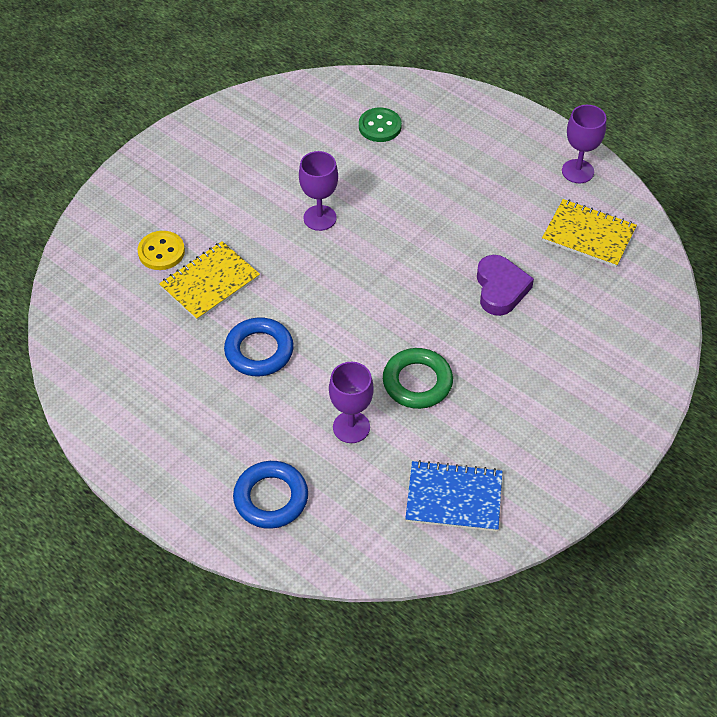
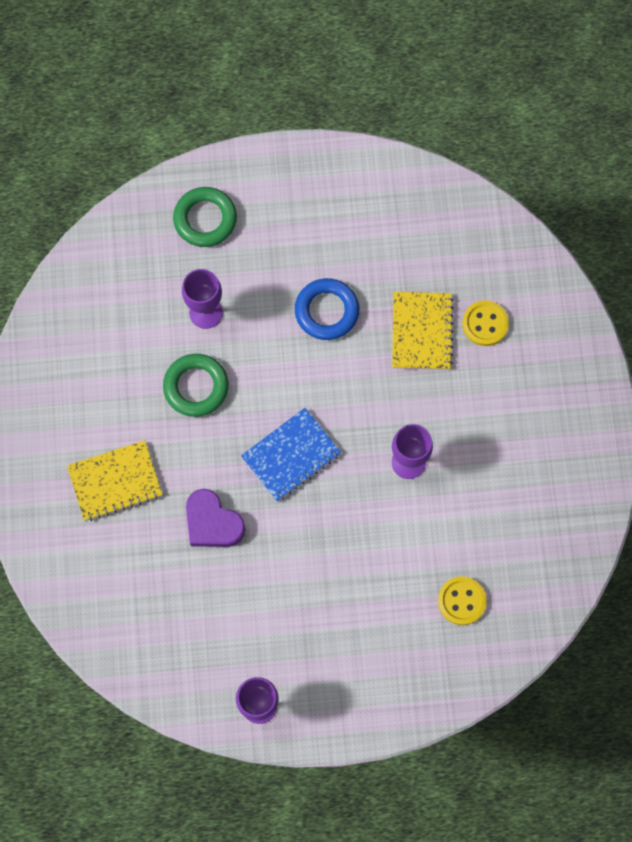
camera: 135 degrees right, 20 degrees up
(271, 498) = (205, 219): blue ring -> green ring
(380, 126) = (461, 601): green button -> yellow button
(454, 498) = (91, 324): blue notebook -> blue notebook (291, 455)
(588, 235) = (192, 641): yellow notebook -> yellow notebook (115, 481)

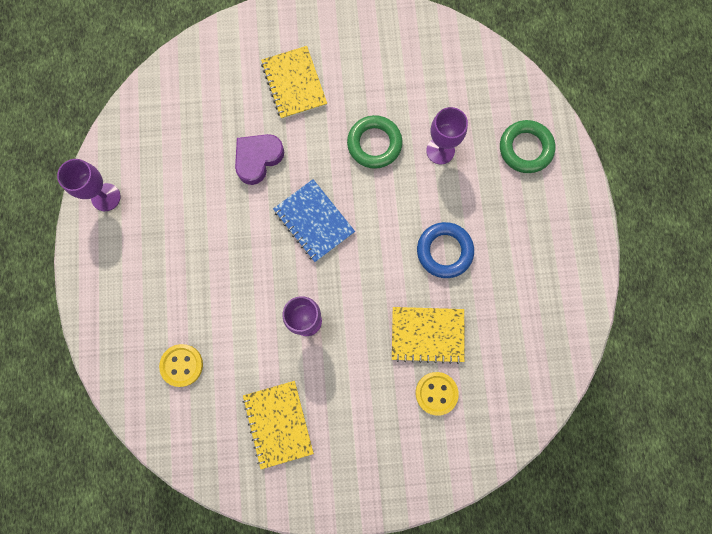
camera: 90 degrees right, 5 degrees up
(523, 491) = (278, 424): none -> yellow notebook

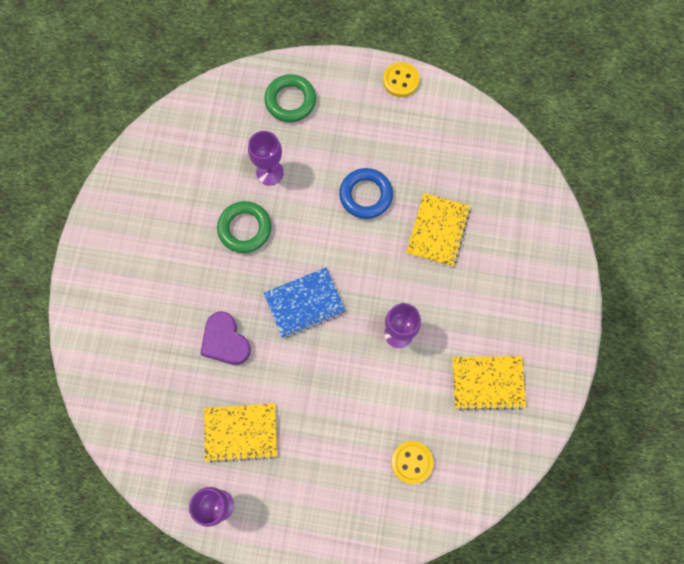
camera: 75 degrees left, 5 degrees down
(294, 84) = (158, 287): yellow notebook -> yellow notebook (241, 432)
(436, 393) = (491, 237): yellow button -> yellow button (400, 80)

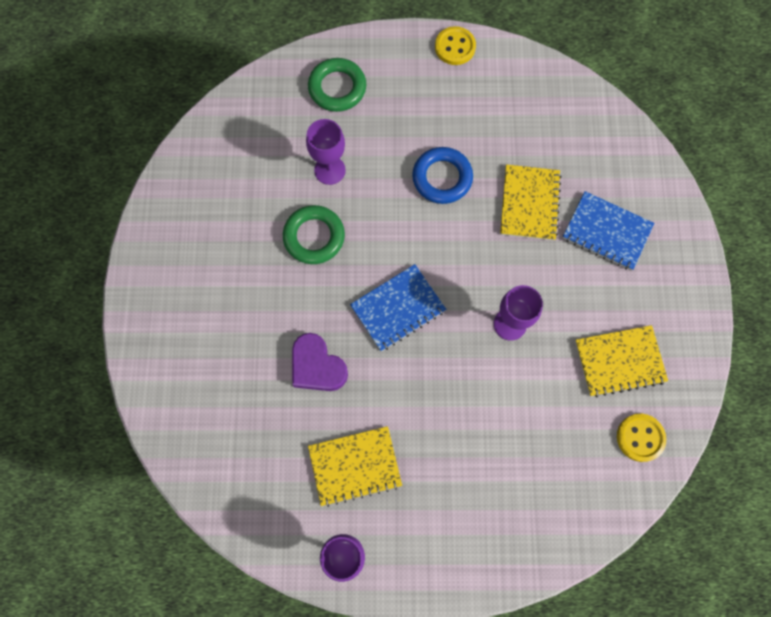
camera: 10 degrees left, 0 degrees up
(412, 462) = (554, 465): yellow button -> yellow button (640, 437)
(500, 267) = (606, 232): none -> blue notebook

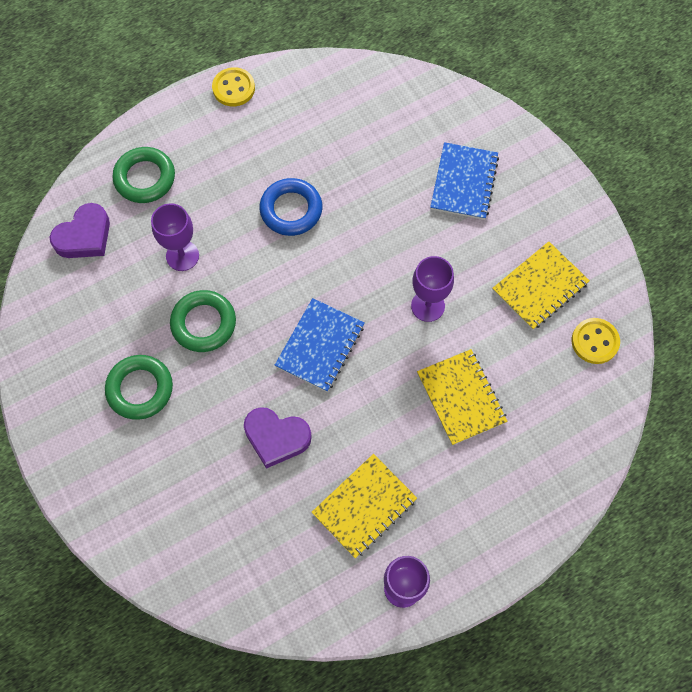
camera: 30 degrees left, 5 degrees down
(232, 264) = (140, 389): none -> green ring
(261, 112) = (84, 236): none -> purple heart
(529, 203) = (383, 192): yellow notebook -> yellow notebook (461, 398)
(606, 232) = (464, 182): blue notebook -> blue notebook turned 75 degrees counterclockwise

